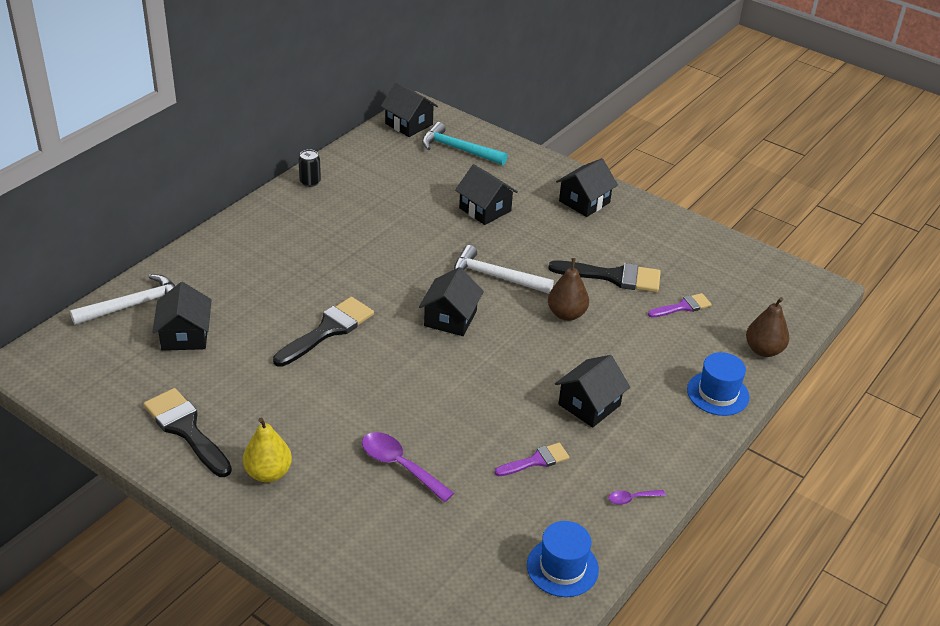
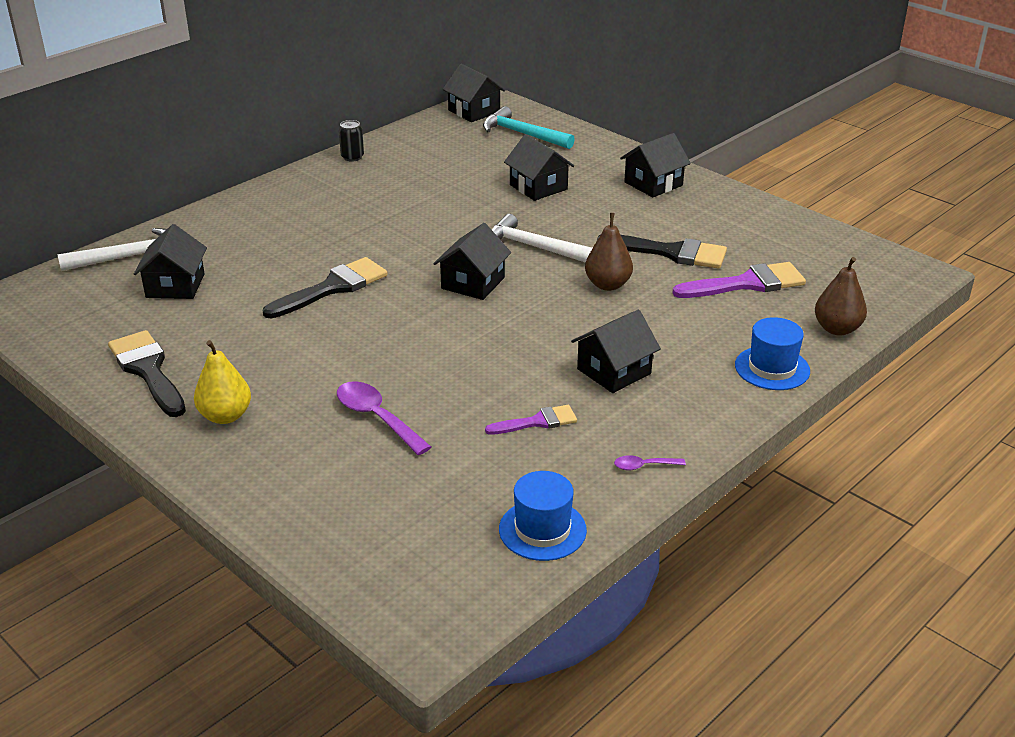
camera: 10 degrees right, 5 degrees down
(683, 307) = (747, 283): purple brush -> purple brush, size x1.70

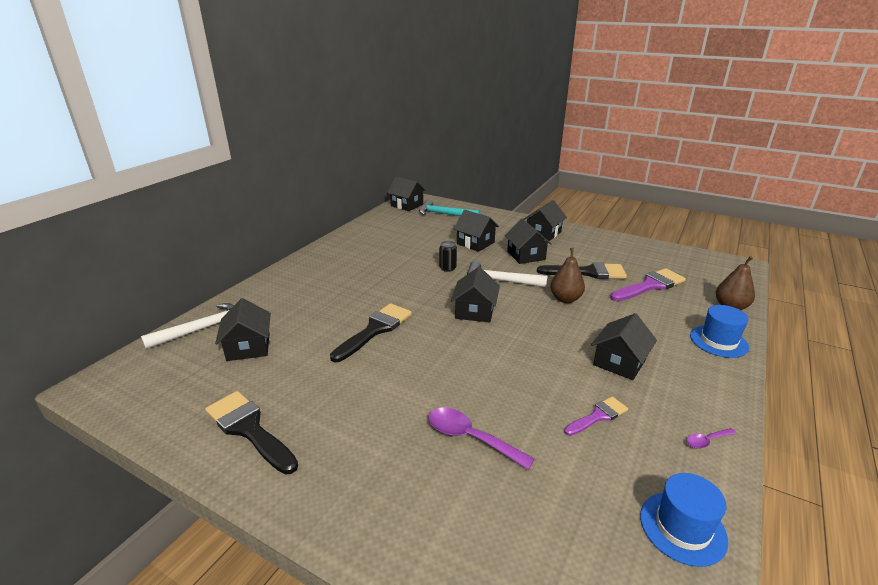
camera: 15 degrees left, 5 degrees down
(225, 416) = (337, 463): yellow pear -> none
(352, 157) = (343, 239): black can -> black can (448, 268)
(599, 215) = (526, 255): none -> black house

